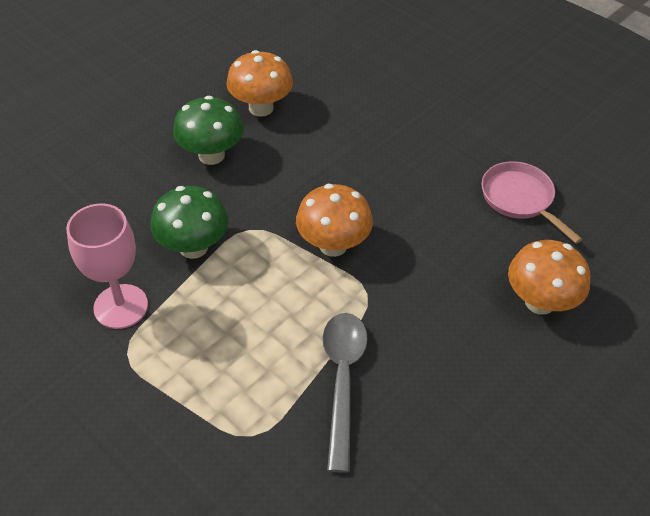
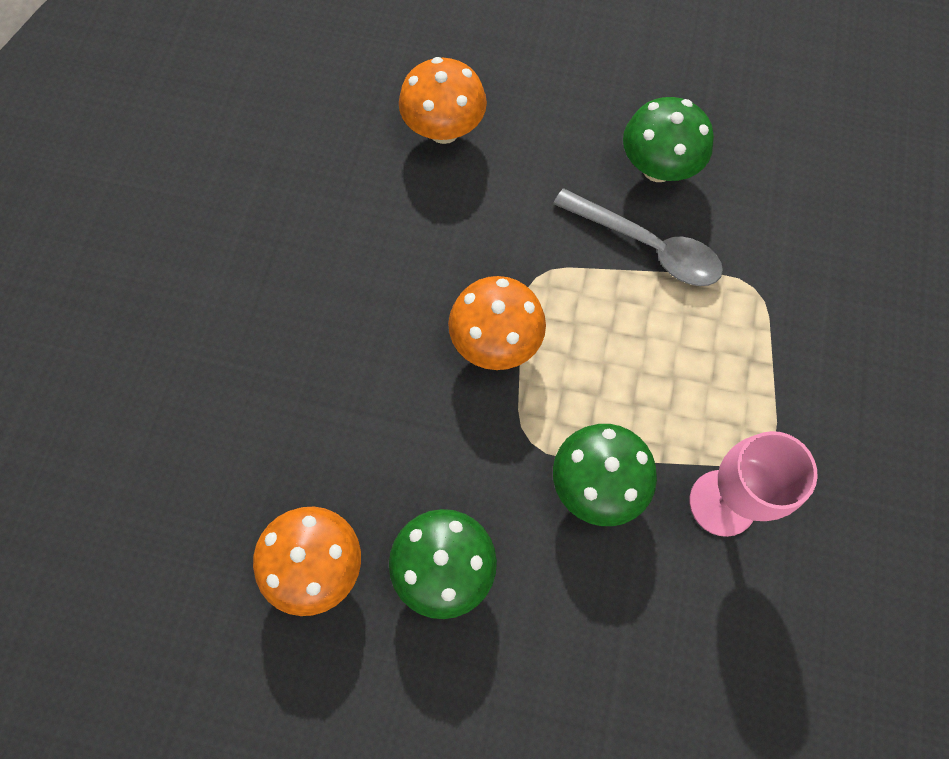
camera: 120 degrees left, 20 degrees up
(342, 380) = (647, 246): grey spoon -> grey spoon turned 120 degrees counterclockwise
(412, 435) = (658, 168): none -> green mushroom
(519, 199) = (309, 197): pink pan -> none

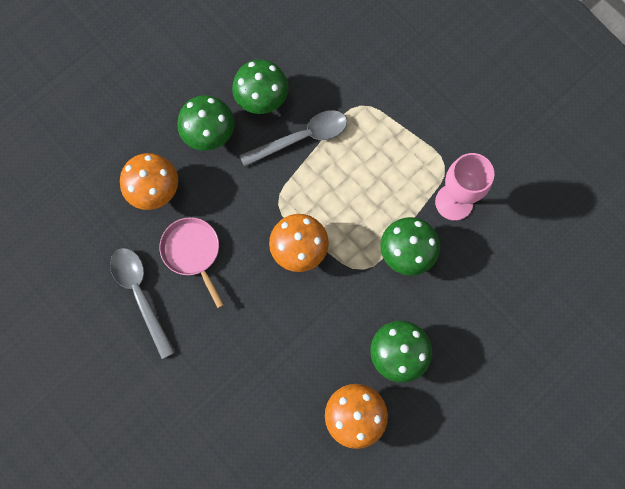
camera: 55 degrees left, 5 degrees up
(302, 199) = (140, 295): none -> grey spoon
(398, 221) = (193, 252): none -> pink pan
(563, 140) = (210, 135): none -> green mushroom

